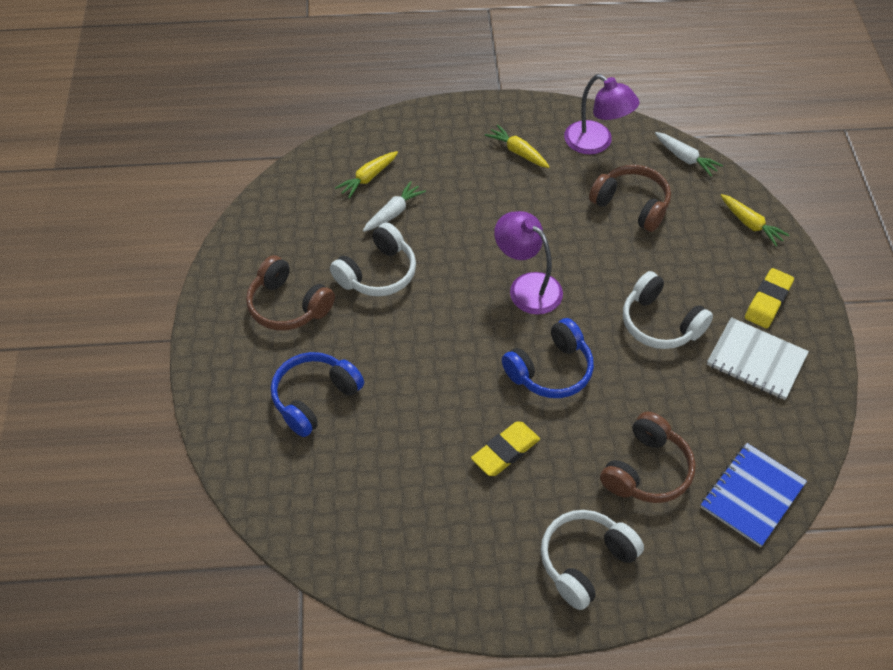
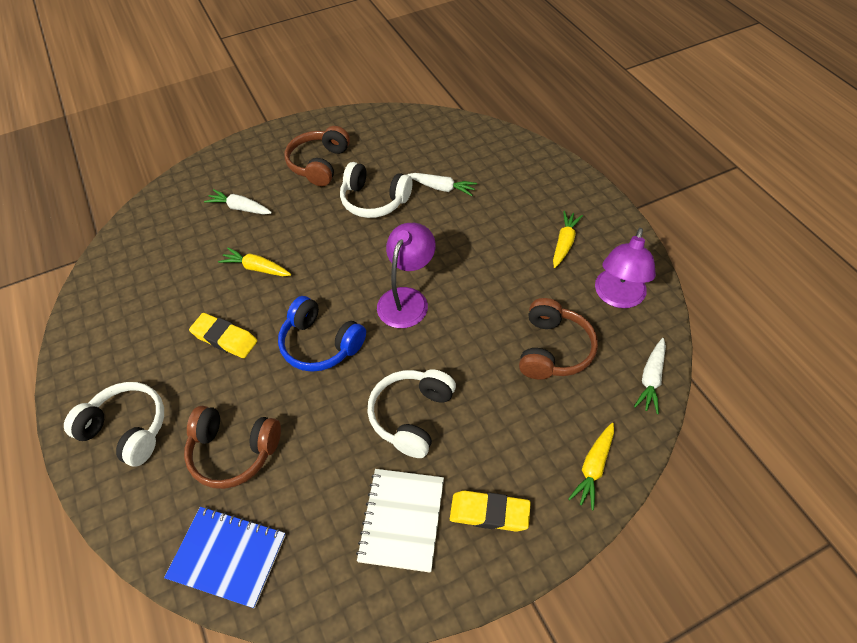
camera: 70 degrees right, 0 degrees up
(315, 398) = (240, 208): blue headphones -> white carrot
(368, 178) = (470, 161): yellow carrot -> yellow carrot (256, 268)

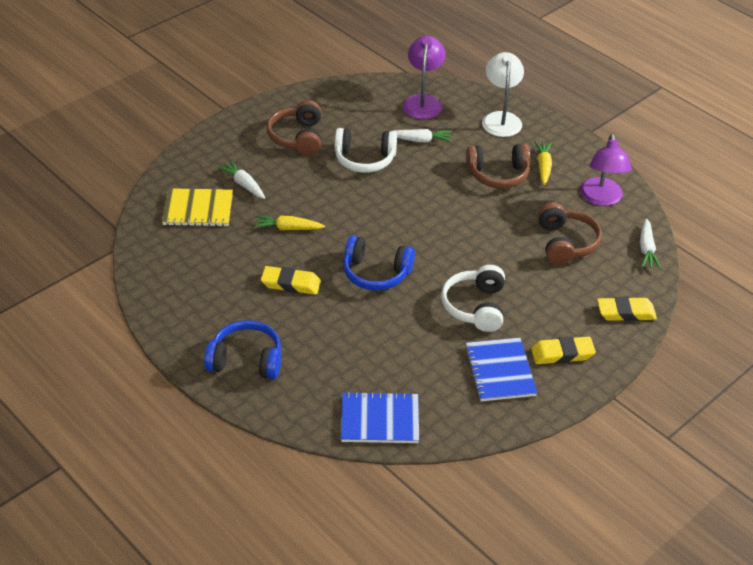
camera: 20 degrees left, 10 degrees down
(127, 429) = (246, 360): white headphones -> blue headphones
(181, 229) = (198, 209): none -> yellow notebook
(234, 451) = (345, 356): brown headphones -> brown headphones (498, 174)
(240, 208) = (243, 184): white carrot -> white carrot turned 45 degrees clockwise
(401, 520) = (500, 371): white notebook -> blue notebook
(407, 299) = (432, 229): purple lamp -> purple lamp (423, 101)
(539, 177) = (501, 119): none -> white lamp
(593, 468) = (626, 312): yellow carrot -> yellow eraser

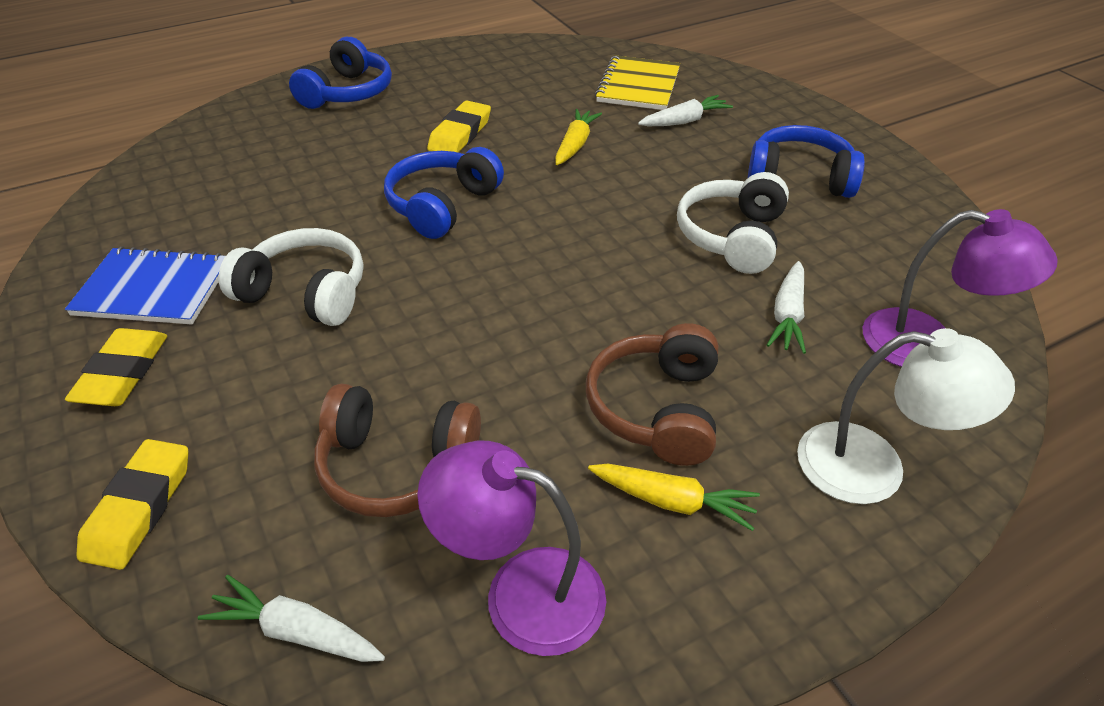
camera: 105 degrees right, 0 degrees up
(298, 137) = (799, 178): brown headphones -> blue headphones
(380, 419) = (172, 167): blue notebook -> none

